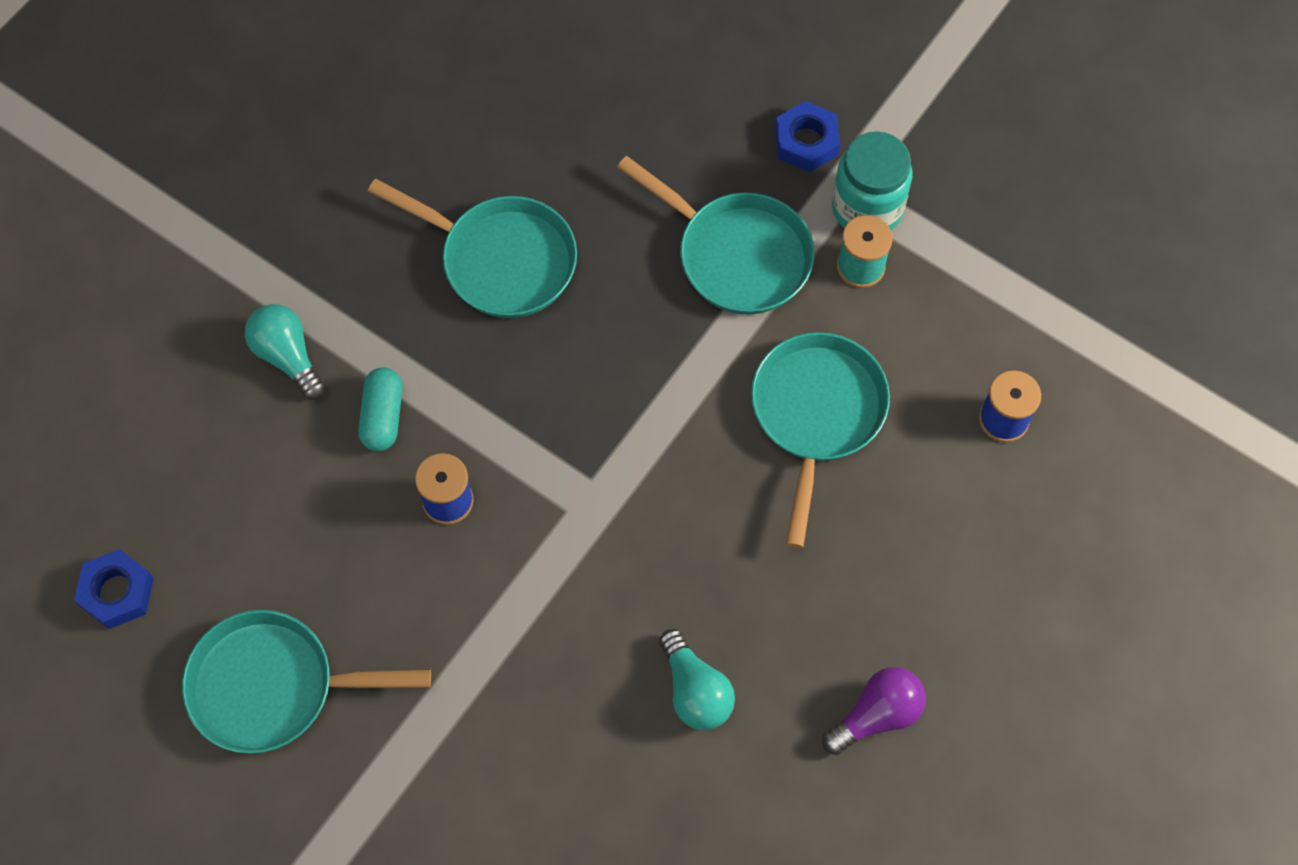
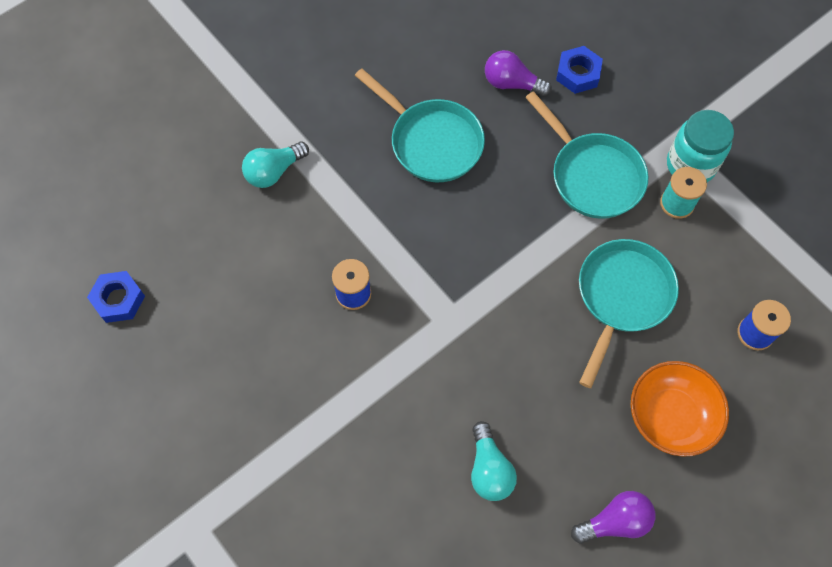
camera: 15 degrees right, 0 degrees up
(273, 686) = (202, 389): turquoise pan -> none
(287, 356) = (274, 171): turquoise light bulb -> turquoise light bulb turned 105 degrees counterclockwise
(382, 416) = (325, 226): turquoise capsule -> none
(592, 149) = (512, 83): none -> purple light bulb
(806, 142) = (658, 111): blue nut -> blue nut (578, 74)
(917, 558) = (671, 416): none -> orange bowl

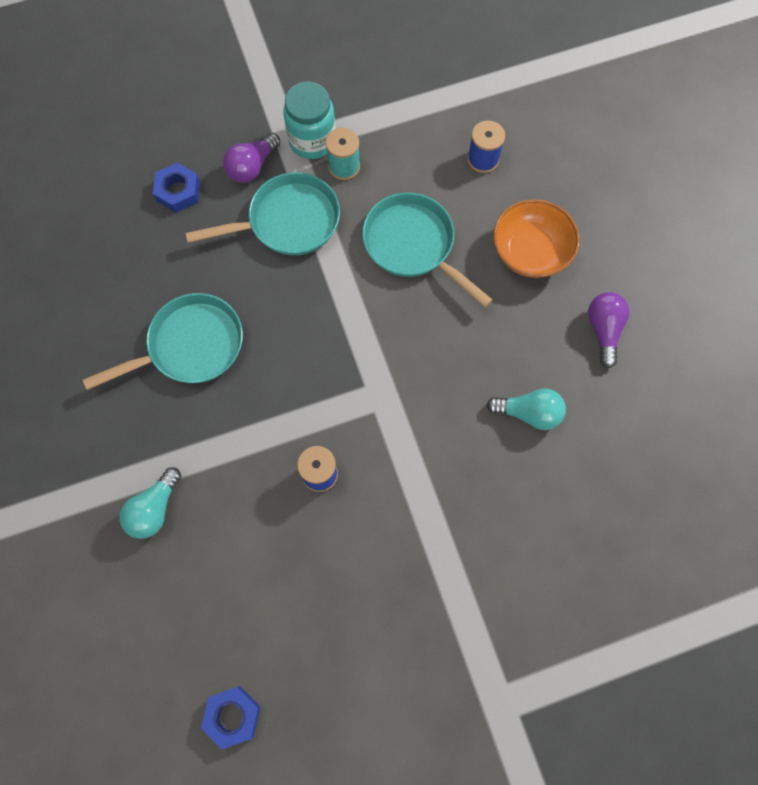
camera: 70 degrees left, 5 degrees up
(274, 171) = (154, 509): turquoise light bulb -> turquoise light bulb turned 45 degrees clockwise
(512, 83) = (161, 252): purple light bulb -> purple light bulb (252, 166)

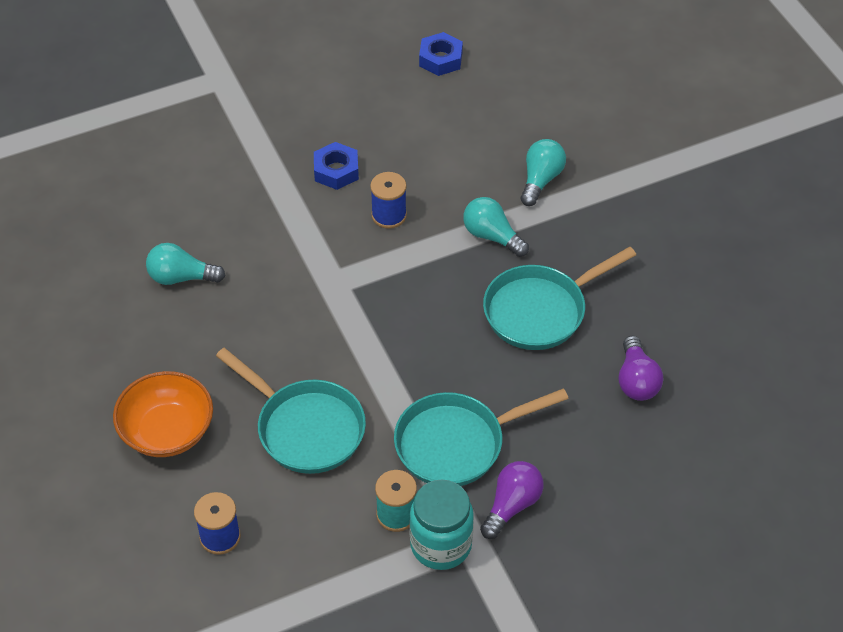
camera: 175 degrees right, 20 degrees down
(178, 191) = (596, 468): blue nut -> blue nut (336, 171)
(219, 438) = (492, 236): none -> turquoise light bulb
(604, 330) = (93, 357): purple light bulb -> purple light bulb (636, 380)

